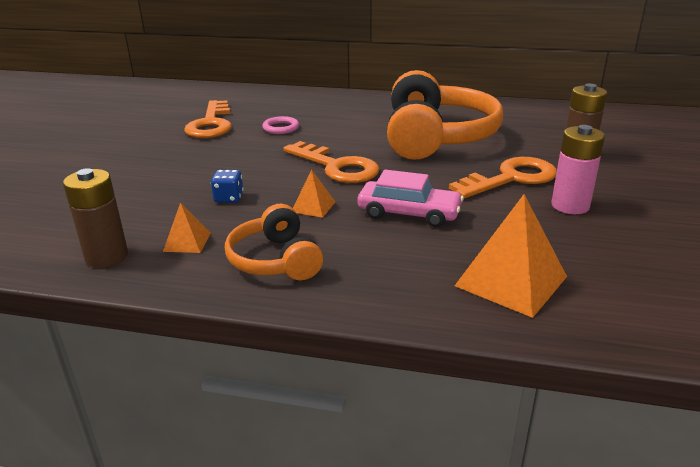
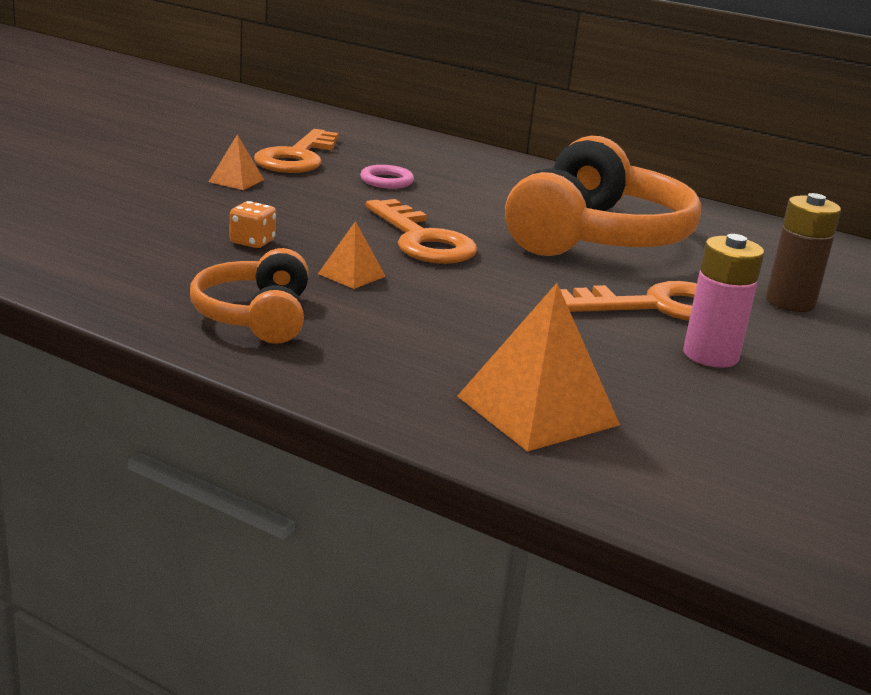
camera: 15 degrees right, 5 degrees down
(107, 256) = (62, 266): brown battery -> none
(187, 242) = (165, 274): orange pyramid -> orange pyramid (236, 181)
(229, 198) = (252, 242): blue dice -> orange dice
(409, 213) = (471, 311): pink car -> none

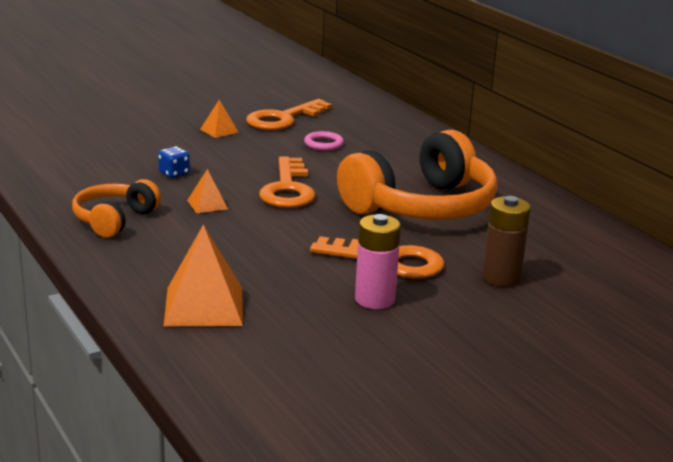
camera: 30 degrees right, 0 degrees up
(252, 242) = (174, 173): orange dice -> blue dice

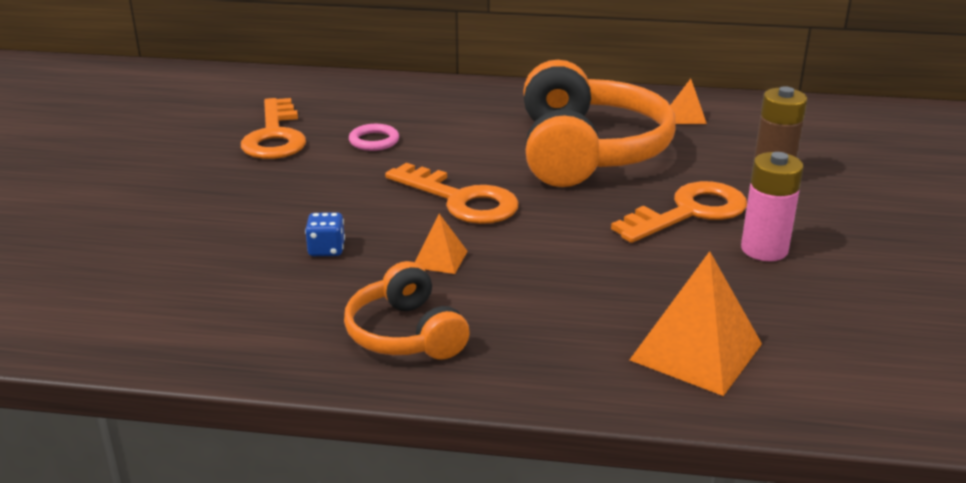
camera: 50 degrees left, 5 degrees up
(219, 131) = (247, 181): orange pyramid -> orange pyramid (686, 116)

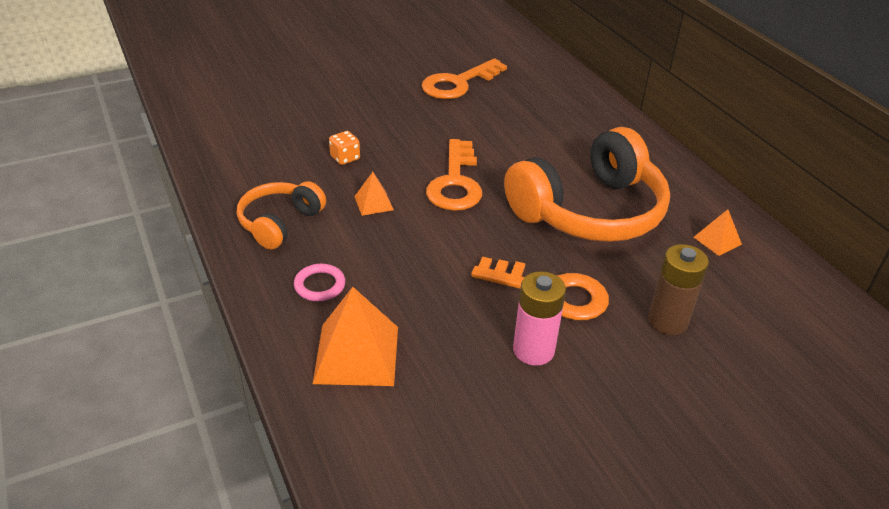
camera: 55 degrees right, 10 degrees up
(326, 249) = (345, 158): blue dice -> orange dice
(374, 141) = (495, 119): pink ring -> pink ring (319, 285)

